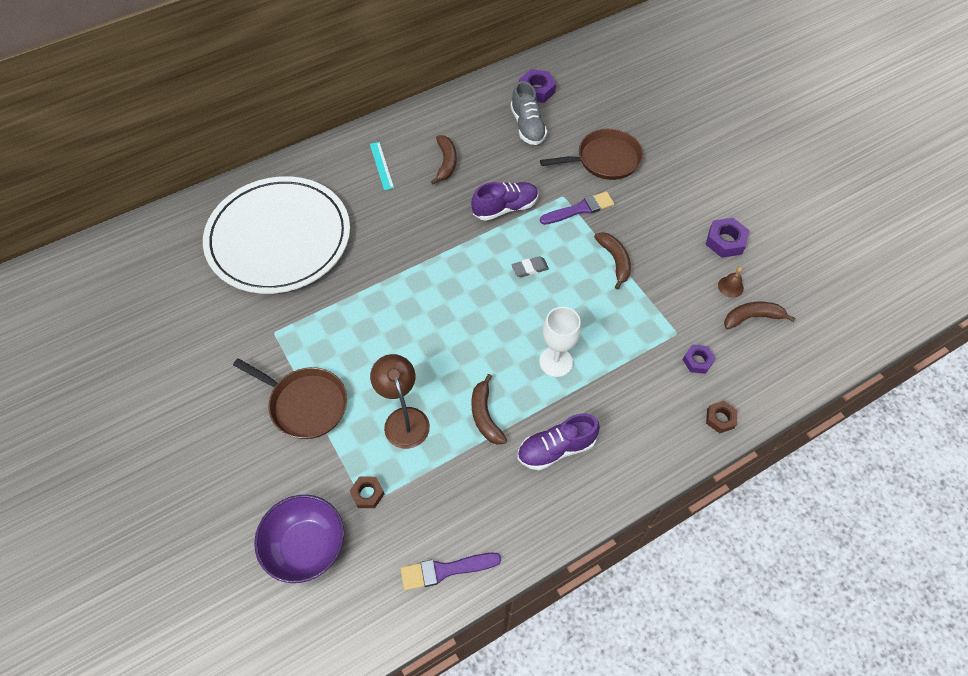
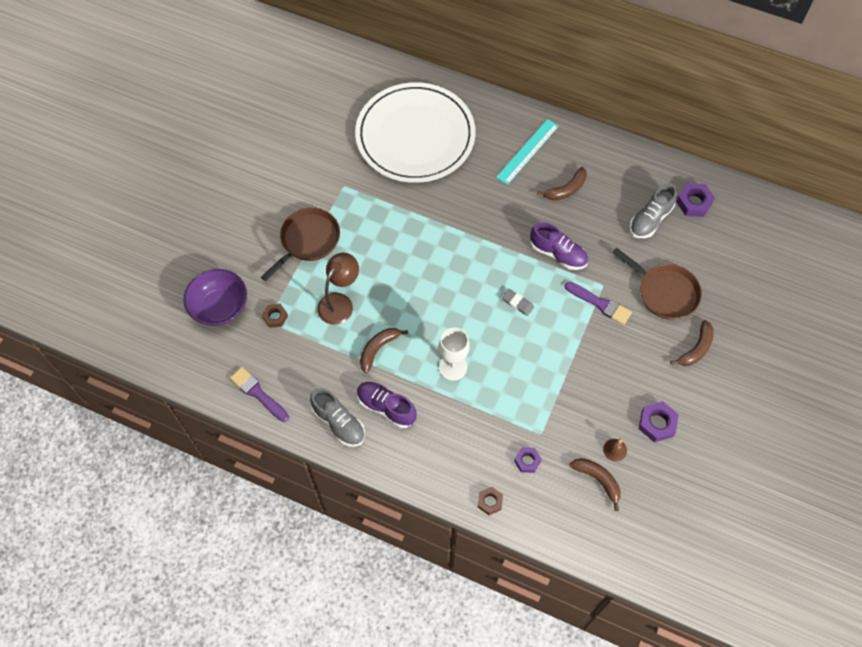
camera: 55 degrees right, 5 degrees up
(305, 404) = (308, 240): brown pan -> brown pan turned 135 degrees counterclockwise
(381, 165) = (527, 151): turquoise ruler -> turquoise ruler, size x1.57
(541, 506) = (338, 423): none -> grey shoe
(615, 261) = (571, 356): brown banana -> brown banana (696, 349)

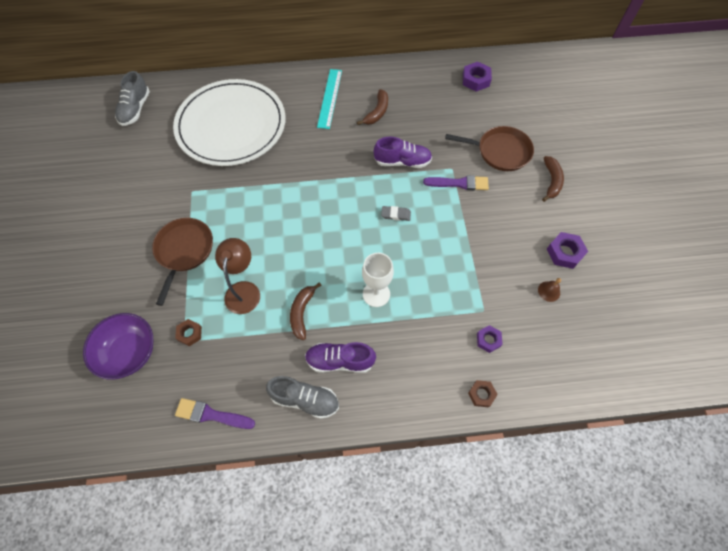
camera: 30 degrees left, 0 degrees up
(598, 480) = (554, 323): brown banana -> none
(650, 219) = (453, 105): grey shoe -> grey shoe (135, 109)

